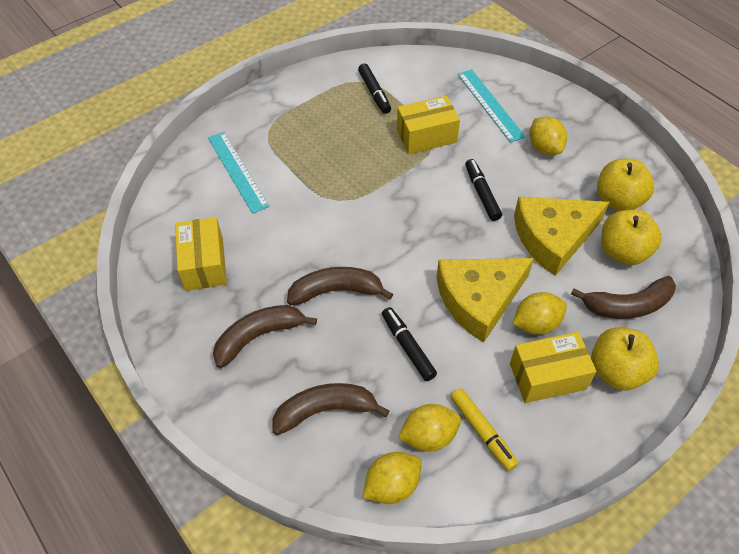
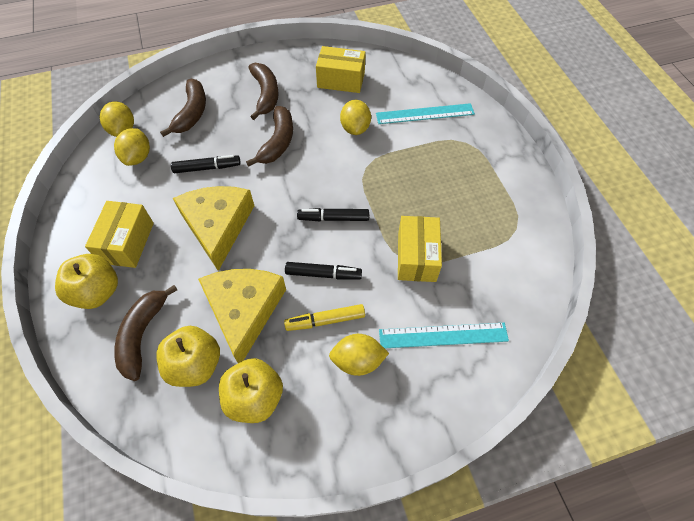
camera: 110 degrees right, 5 degrees up
(374, 93) = (494, 234): black marker -> black marker (333, 218)
(482, 432) = (119, 186): yellow marker -> yellow marker (325, 320)
(536, 324) = (172, 255): yellow lemon -> yellow lemon (355, 128)

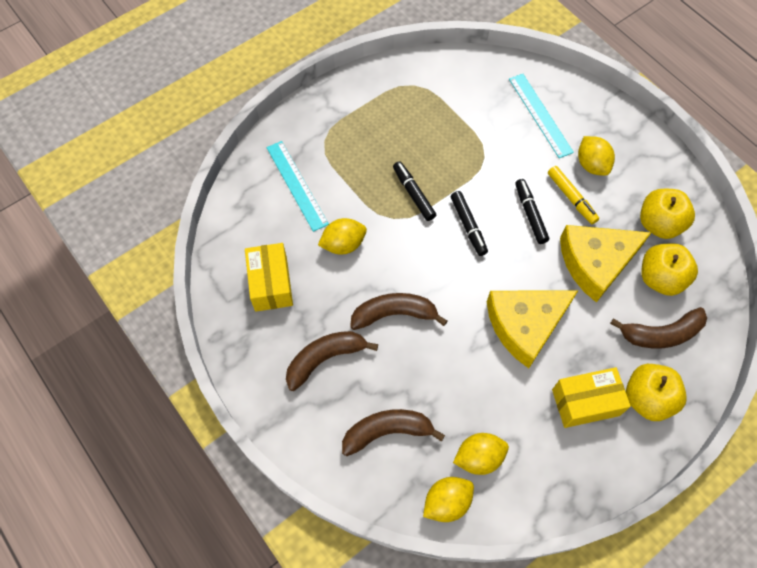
camera: 110 degrees left, 5 degrees up
(207, 168) = (460, 371): black marker -> black marker (413, 194)
(416, 257) = (478, 149): yellow box -> none

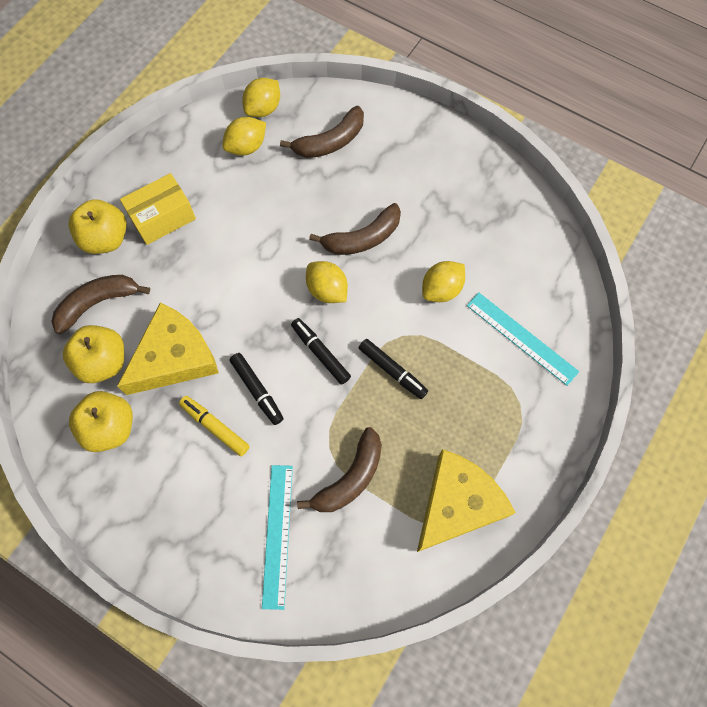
camera: 160 degrees right, 5 degrees up
(271, 284) = (491, 228): yellow box -> none
(325, 359) = (409, 180): brown banana -> brown banana (350, 478)
(525, 325) = (234, 268): yellow cheese -> yellow cheese (457, 503)
(540, 115) = (277, 535): turquoise ruler -> turquoise ruler turned 45 degrees clockwise
(591, 165) = (199, 481): yellow lemon -> yellow lemon (327, 290)

